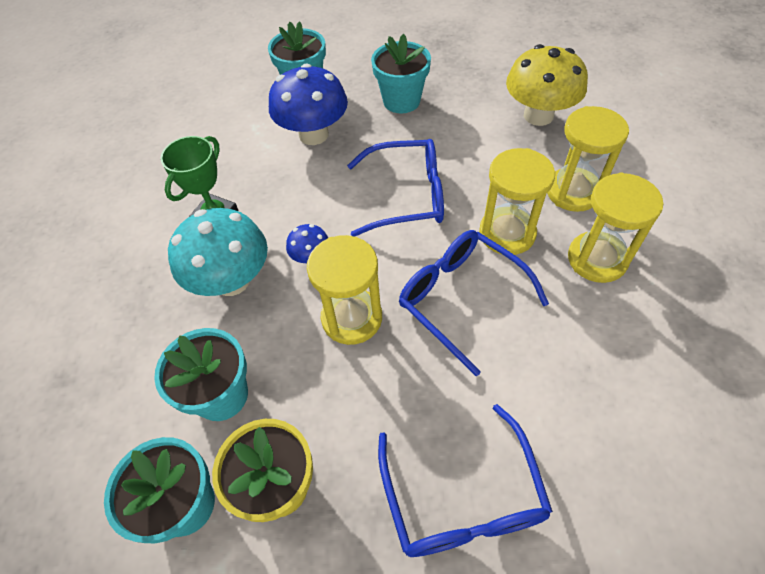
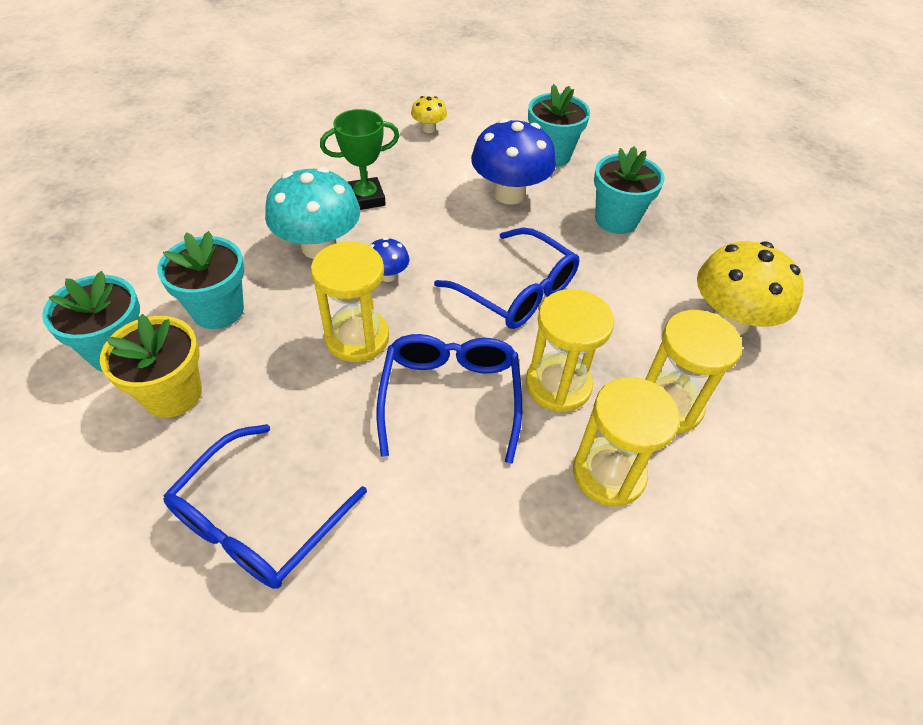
camera: 40 degrees right, 5 degrees down
(190, 129) = (429, 129): none -> yellow mushroom

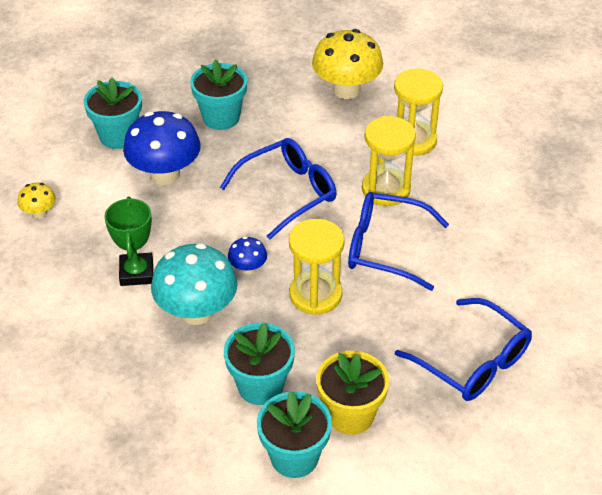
camera: 75 degrees left, 5 degrees down
(608, 473) = (461, 182): yellow hourglass -> none

